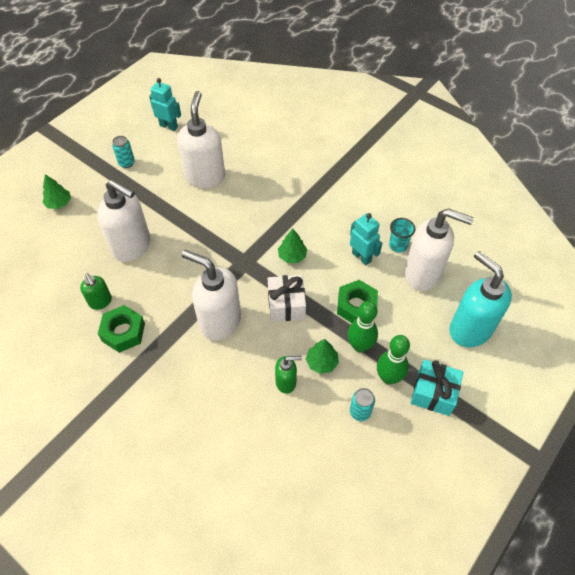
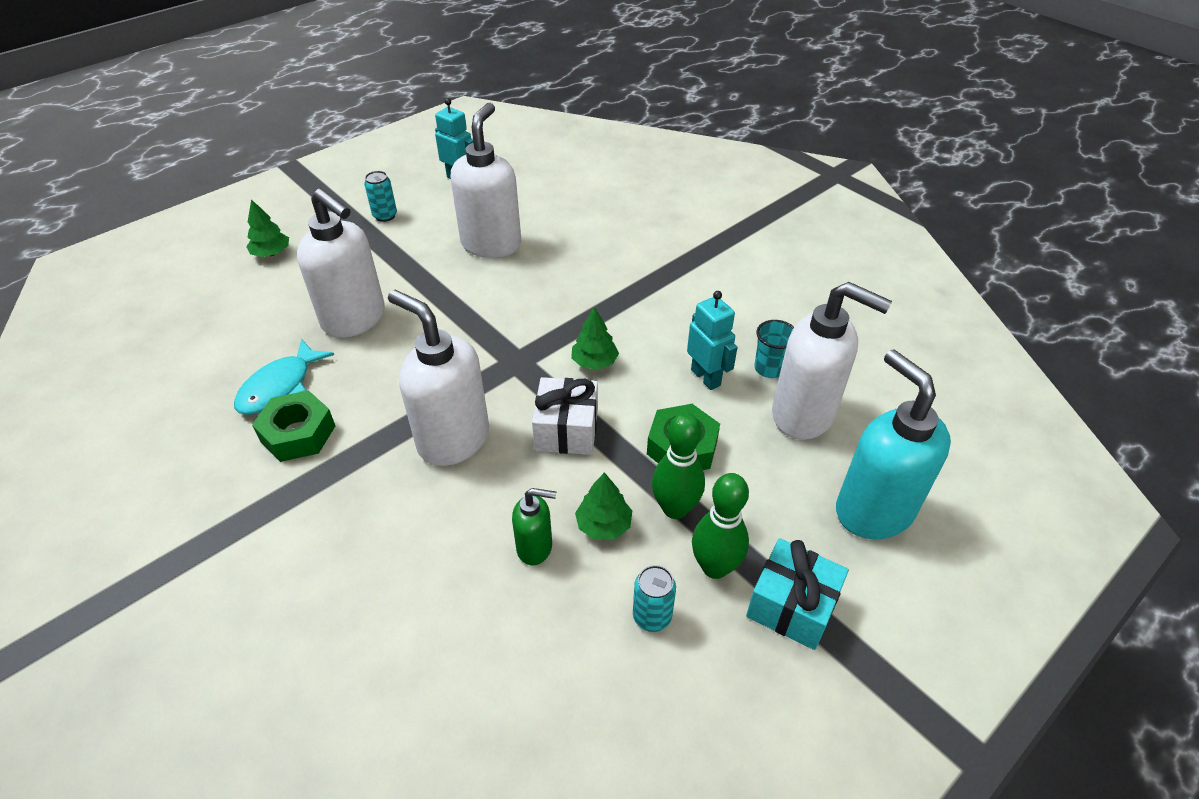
camera: 10 degrees right, 10 degrees down
(100, 302) = (280, 387): green soap dispenser -> turquoise fish

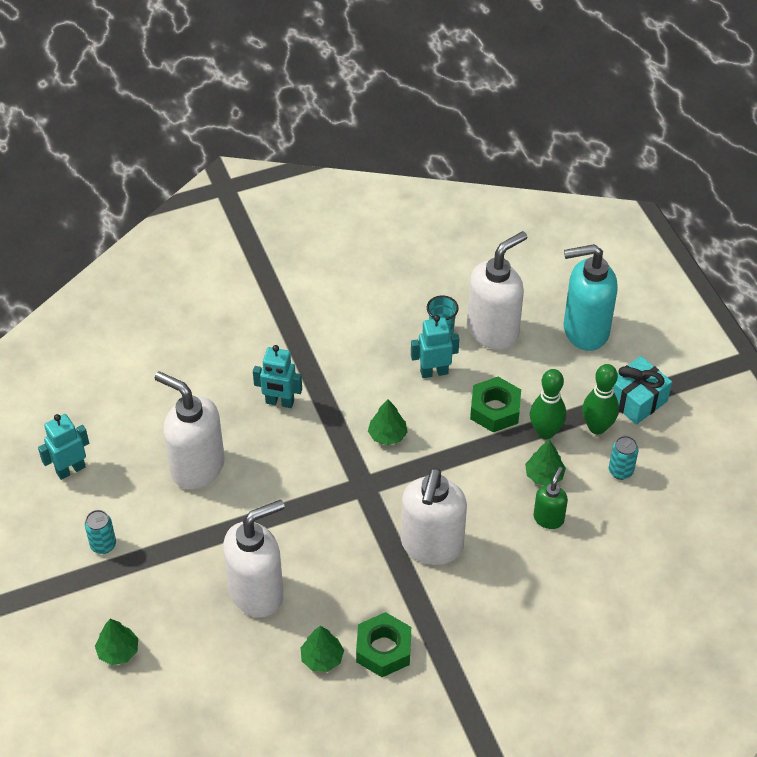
camera: 70 degrees left, 5 degrees up
(280, 387) = (322, 658): turquoise fish -> green tree
(453, 439) = (432, 546): white soap dispenser -> white soap dispenser turned 45 degrees counterclockwise
(566, 430) = (451, 472): white gift -> none
(596, 274) = (279, 402): none -> turquoise robot

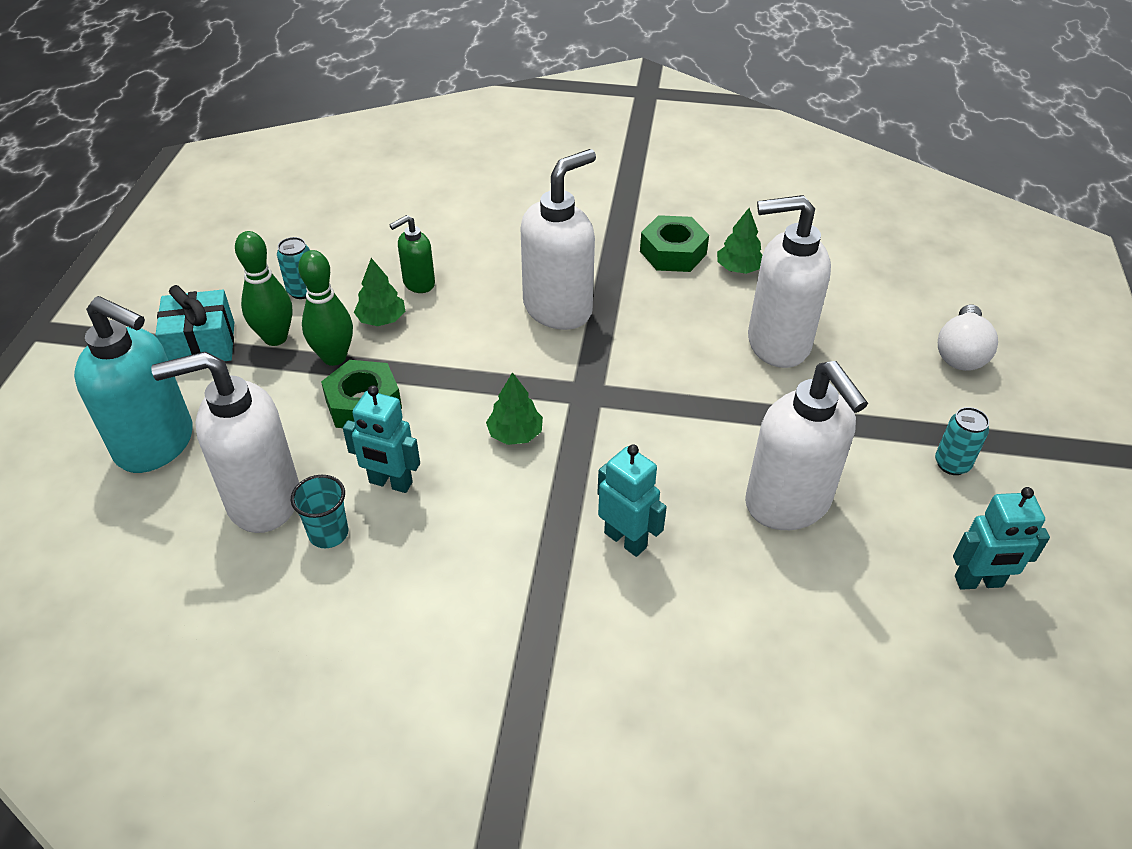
camera: 150 degrees left, 5 degrees down
(118, 651) = (961, 353): green tree -> white light bulb

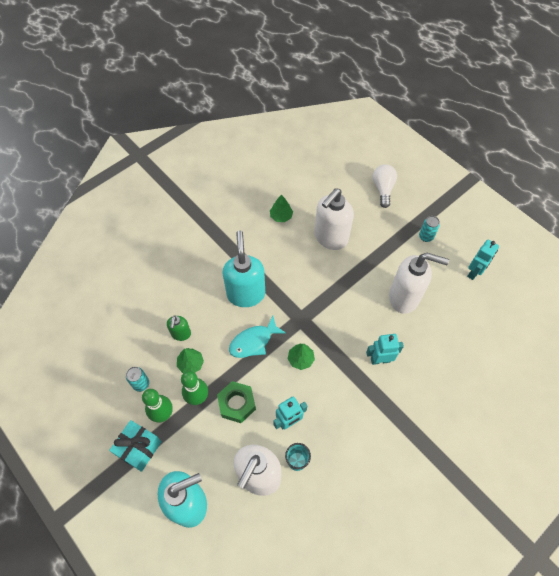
camera: 50 degrees left, 15 degrees up
(487, 363) = (253, 342): none -> turquoise fish
(558, 309) = (246, 294): white soap dispenser -> turquoise soap dispenser
(673, 253) = (251, 230): green nut -> none
(961, 353) = (383, 189): white light bulb -> white light bulb turned 150 degrees counterclockwise

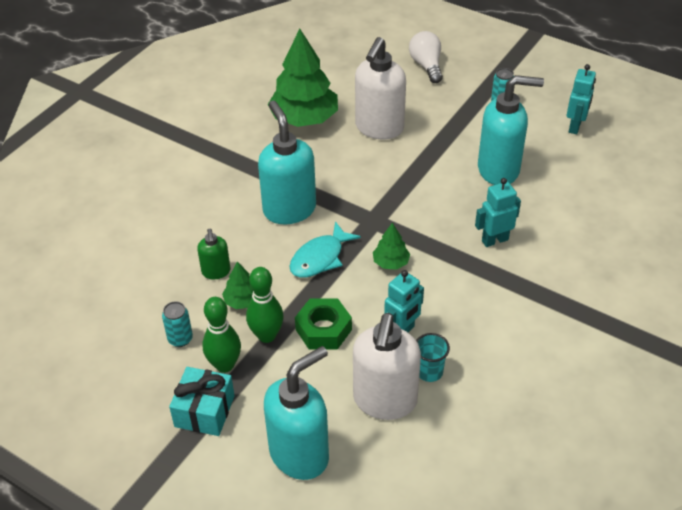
camera: 15 degrees left, 15 degrees down
(281, 216) = (304, 118): green tree -> green tree, size x2.16
(404, 298) = (499, 170): white soap dispenser -> turquoise soap dispenser

